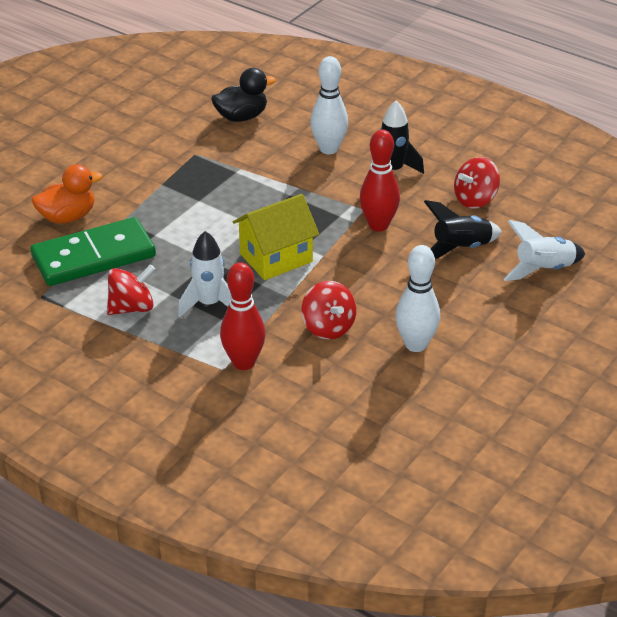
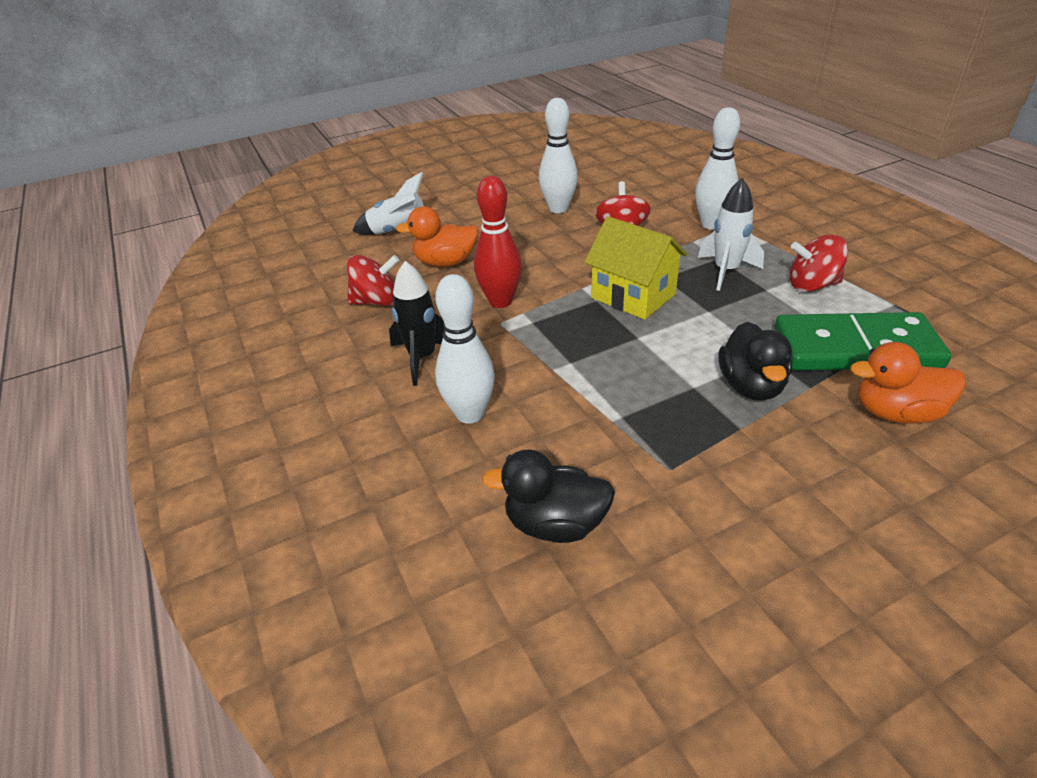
camera: 150 degrees left, 0 degrees up
(162, 210) = (751, 386): none -> black duck
(243, 362) = (711, 224): red bowling pin -> white bowling pin
(276, 258) = (633, 296): yellow house -> yellow house turned 45 degrees clockwise
(461, 249) = (445, 262): black rocket -> orange duck

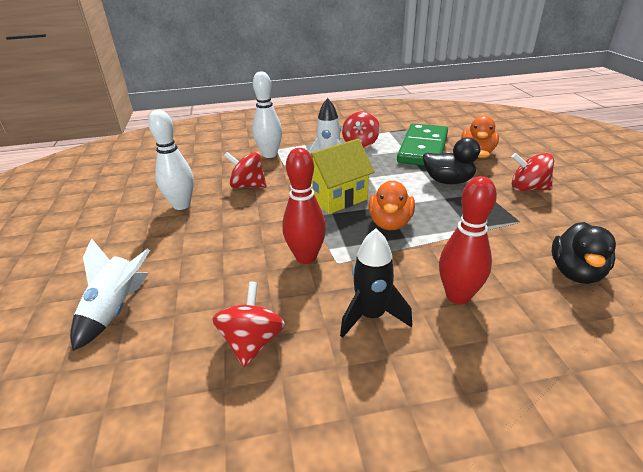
camera: 75 degrees left, 5 degrees down
(445, 262) = (214, 281): orange duck -> orange duck (390, 223)
(470, 414) = (458, 296): white bowling pin -> red bowling pin
(792, 481) = (527, 188): none -> red spinning top

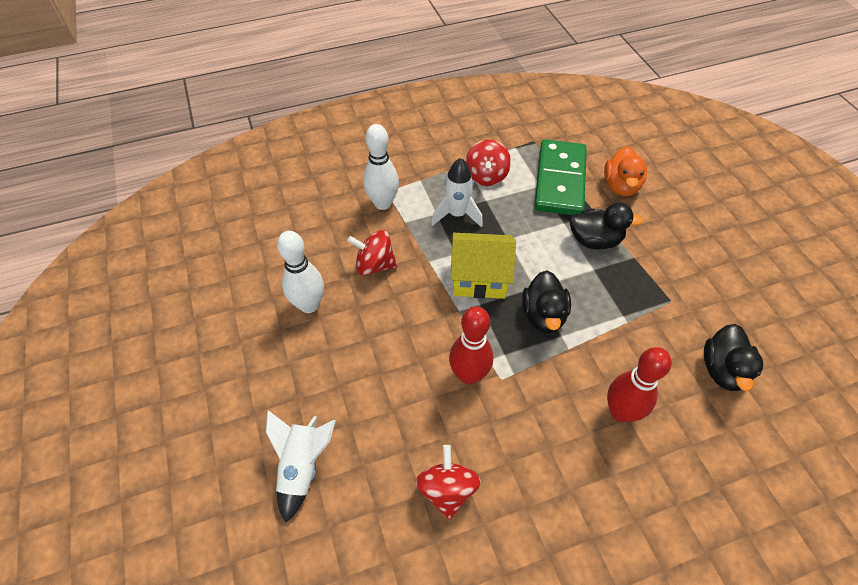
camera: 10 degrees left, 20 degrees up
(336, 198) = (479, 278): yellow house -> yellow house turned 45 degrees clockwise
(371, 316) = (547, 446): black rocket -> none
(390, 223) = (543, 315): orange duck -> black duck
(527, 188) = (677, 247): red spinning top -> none

